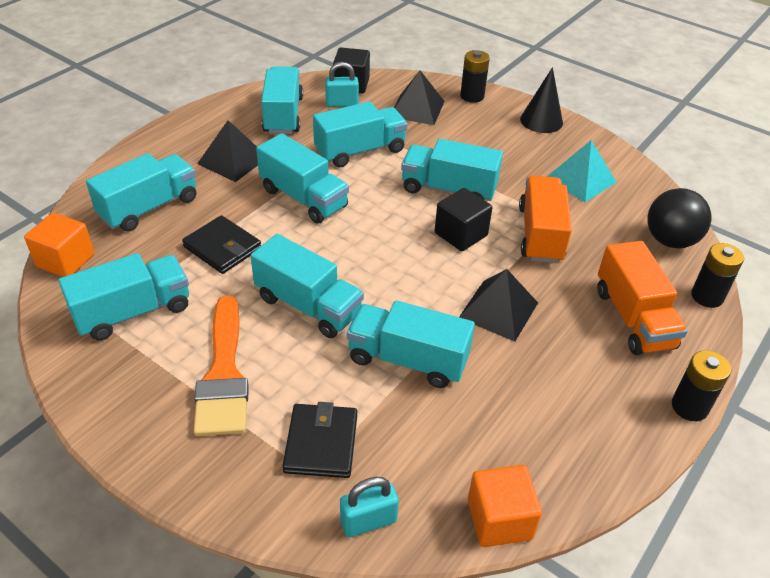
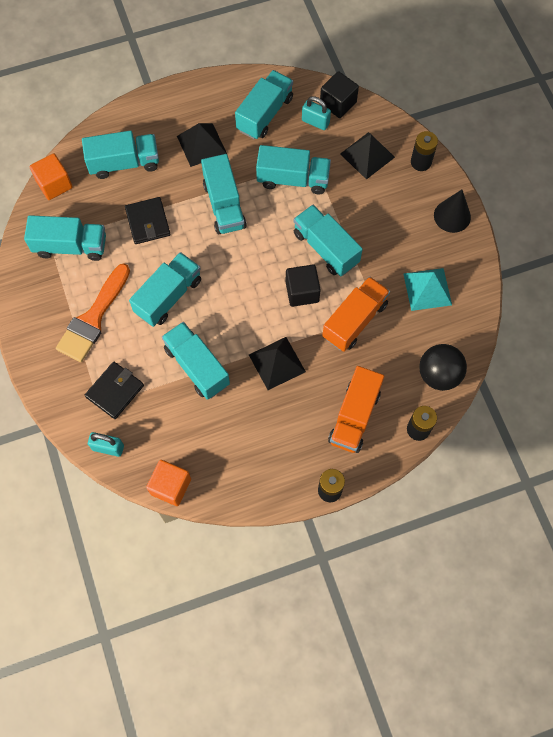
camera: 35 degrees right, 25 degrees up
(308, 306) = (168, 296): turquoise truck -> turquoise truck turned 120 degrees counterclockwise

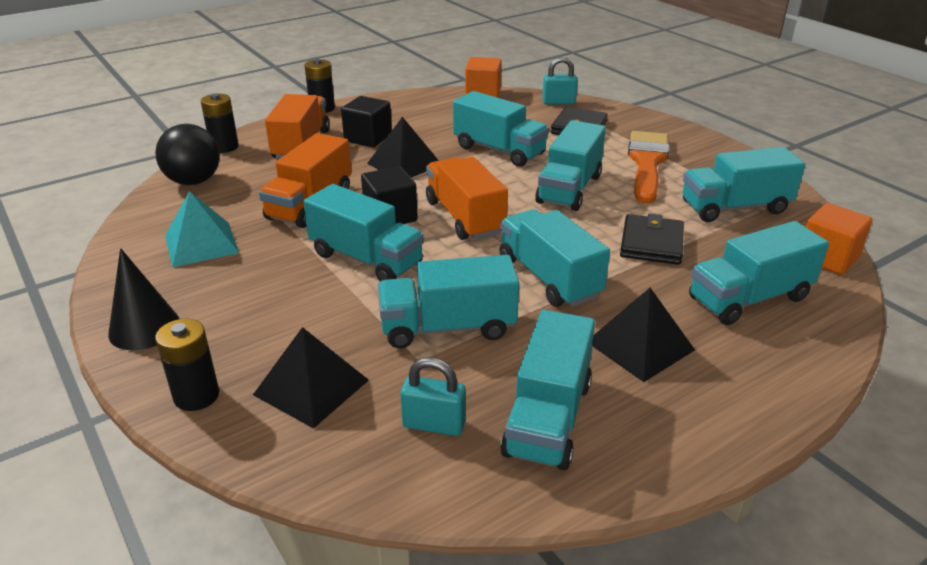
camera: 165 degrees right, 35 degrees down
(148, 222) = (651, 243): black wallet -> black wallet turned 45 degrees clockwise
(253, 278) = (464, 217): none -> orange truck
(338, 103) = (392, 471): black cube -> black cube (368, 138)

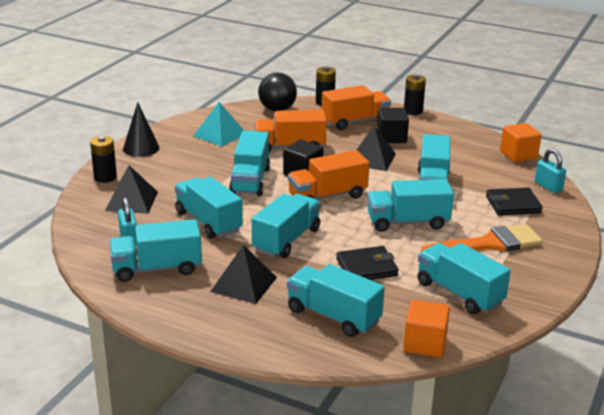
camera: 60 degrees right, 5 degrees down
(464, 217) = (327, 196): orange truck -> orange truck turned 150 degrees counterclockwise

